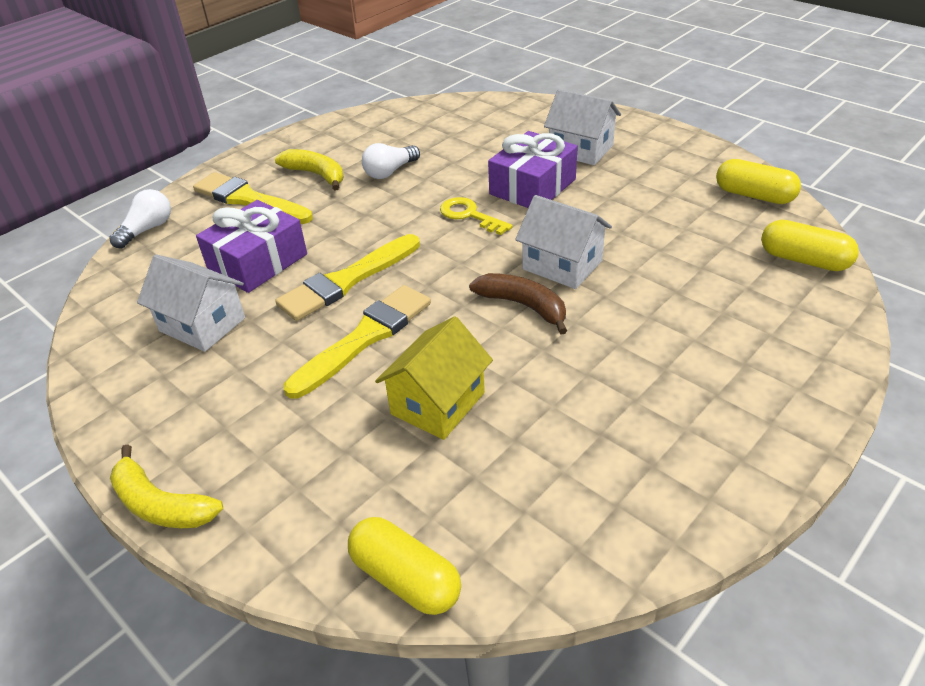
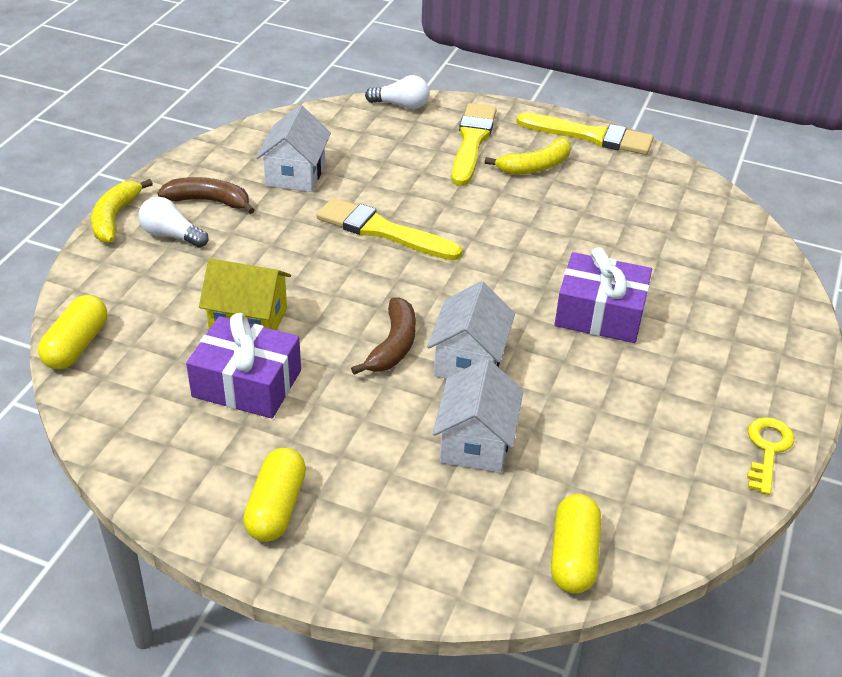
camera: 65 degrees right, 0 degrees up
(196, 405) = (209, 201): none -> brown banana
(257, 262) = (385, 175): purple gift -> purple gift (247, 383)
(316, 175) = (535, 166): yellow banana -> yellow banana turned 45 degrees clockwise
(365, 338) = (312, 261): yellow brush -> yellow brush (590, 136)
(390, 172) = (569, 210): white light bulb -> white light bulb (171, 235)
(470, 215) = (521, 280): yellow key -> yellow key (767, 450)
(581, 149) = (703, 337): white house -> white house (476, 442)
(754, 195) = (692, 502): yellow capsule -> yellow capsule (276, 507)

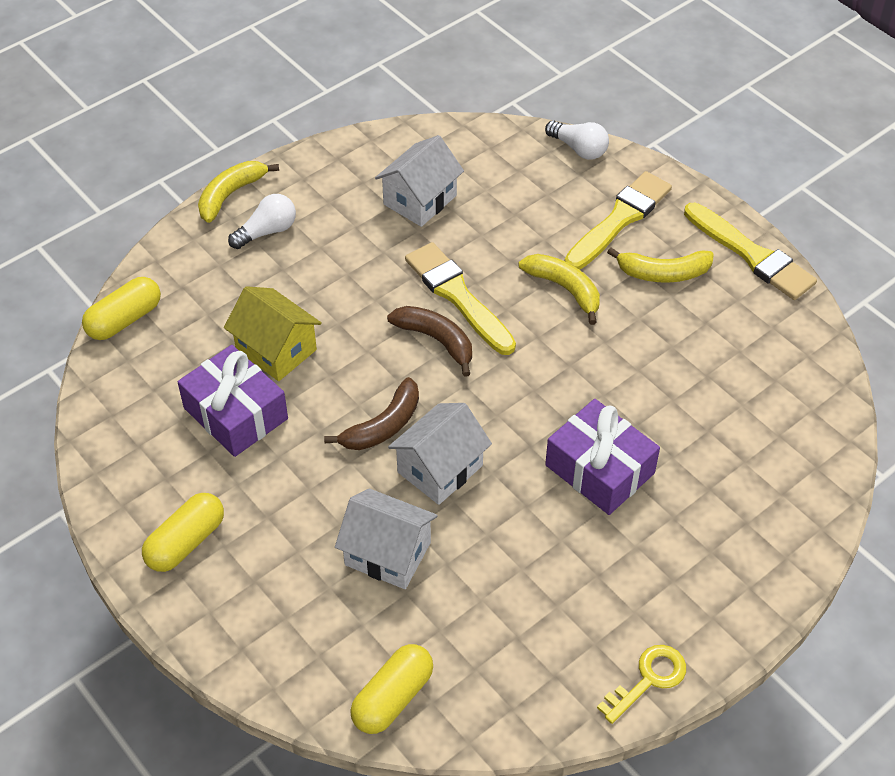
camera: 30 degrees right, 10 degrees up
(171, 235) = (267, 231): white light bulb -> white light bulb turned 90 degrees clockwise
(209, 201) = (322, 204): brown banana -> brown banana (436, 340)
(467, 199) = (564, 289): none -> yellow banana
(476, 442) = (387, 553): white house -> white house turned 75 degrees clockwise

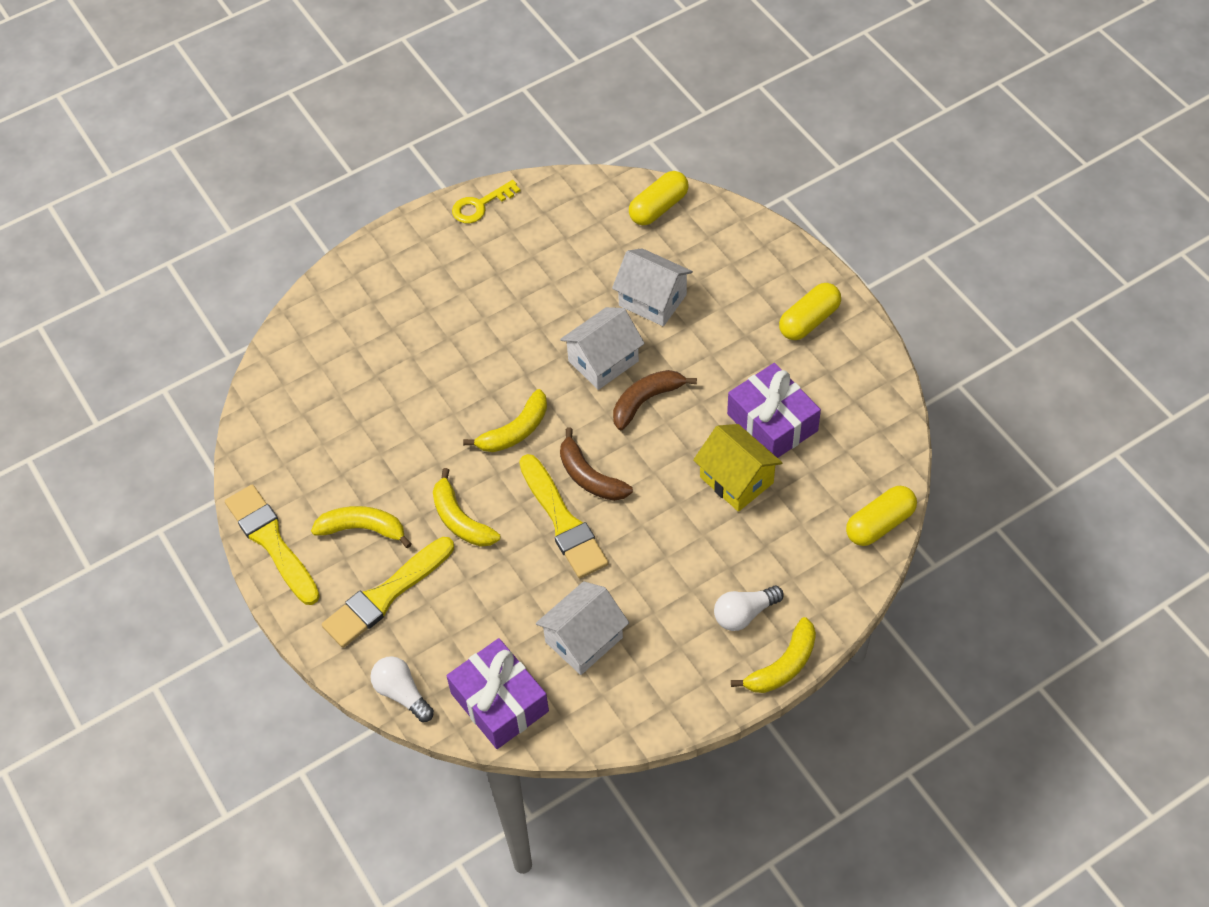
camera: 170 degrees left, 5 degrees up
(528, 381) = (515, 431): none -> yellow banana
(599, 469) = (474, 350): purple gift -> purple gift (499, 702)

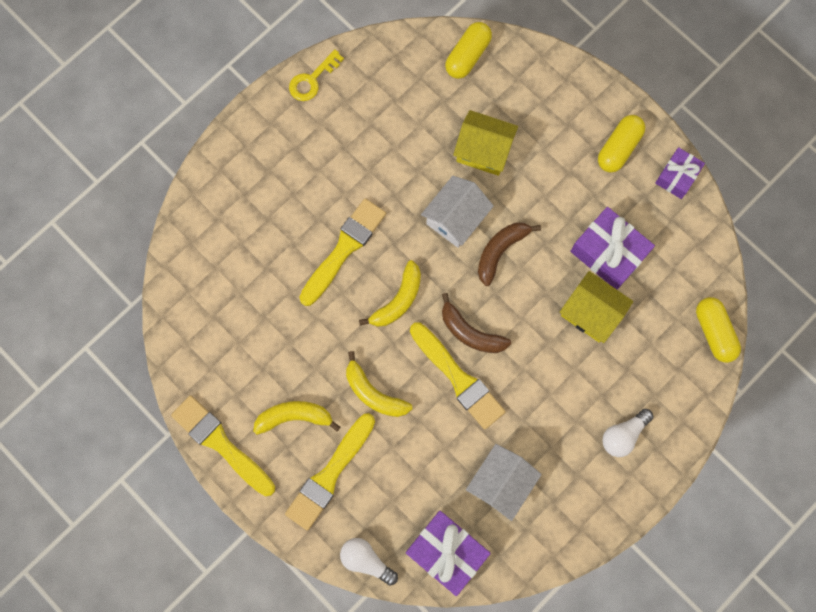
camera: 15 degrees left, 20 degrees up
(468, 371) = (344, 249): none -> yellow brush
(652, 300) = (483, 151): white house -> yellow house
(783, 665) = (663, 475): yellow banana -> none
(871, 358) = (677, 176): none -> purple gift
(880, 524) = (714, 332): yellow capsule -> yellow capsule turned 60 degrees counterclockwise

